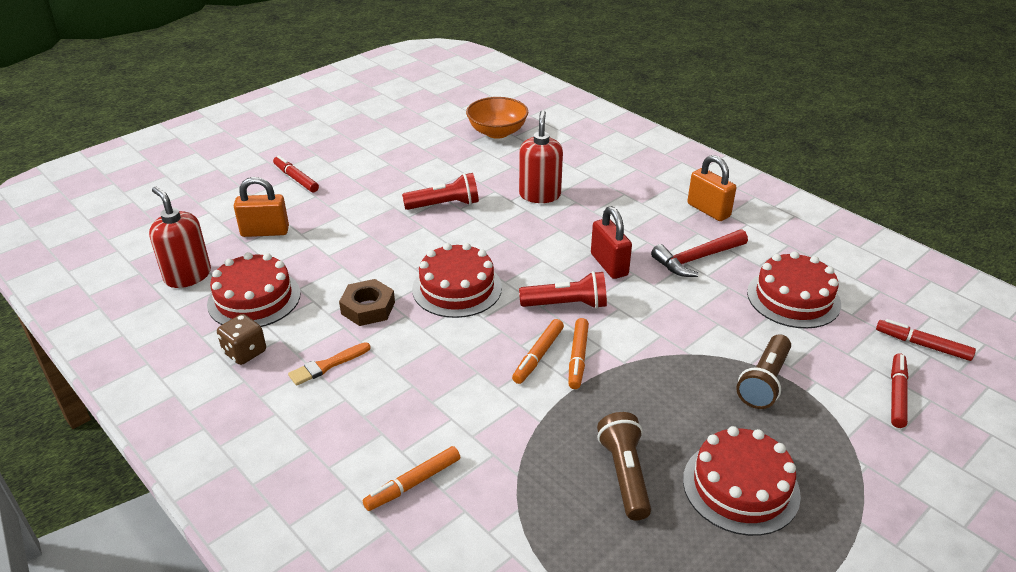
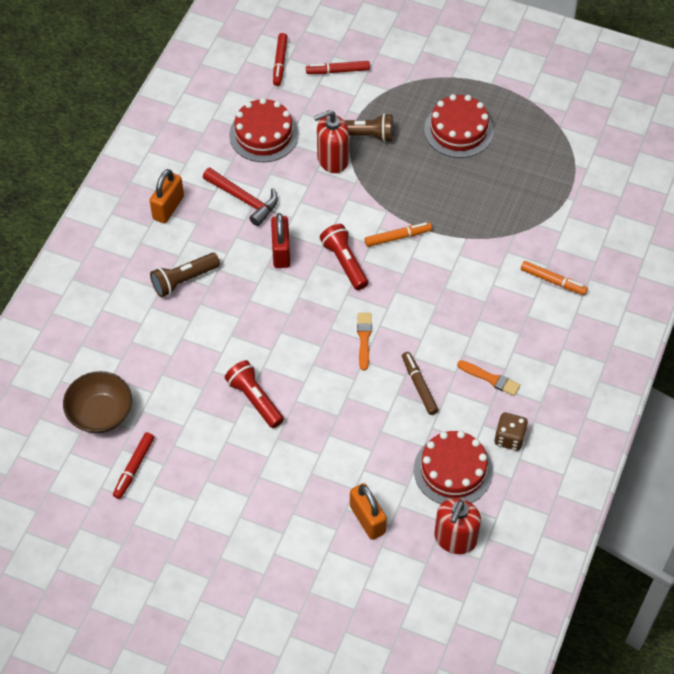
camera: 115 degrees left, 20 degrees up
(296, 179) = (273, 548): red marker -> red marker (134, 468)
(368, 308) = (419, 386): brown nut -> brown marker
(457, 288) = (364, 338): red cake -> orange brush
(497, 132) = (100, 413): orange bowl -> brown bowl
(538, 356) = (408, 260): orange marker -> none
(539, 195) = (202, 333): red soap dispenser -> red soap dispenser (332, 160)
(609, 265) = (281, 252): red padlock -> red padlock turned 45 degrees counterclockwise
(624, 474) = (482, 184): brown flashlight -> brown flashlight (184, 280)

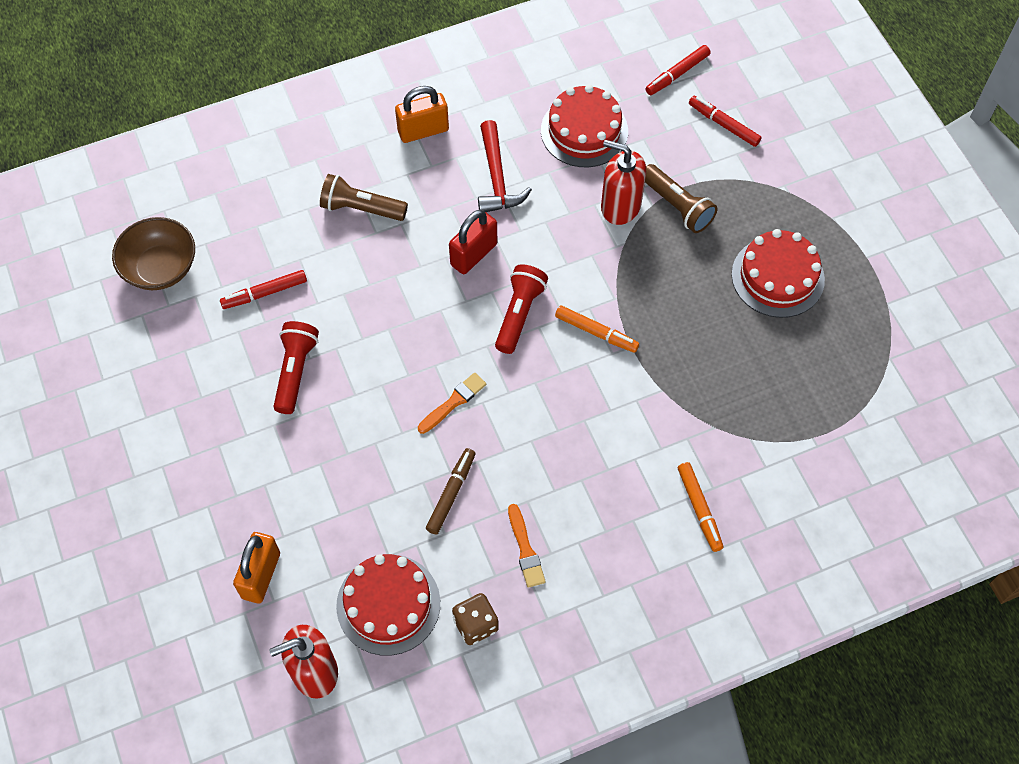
camera: 45 degrees right, 5 degrees up
(134, 468) = (131, 341): red marker -> red marker (265, 293)

